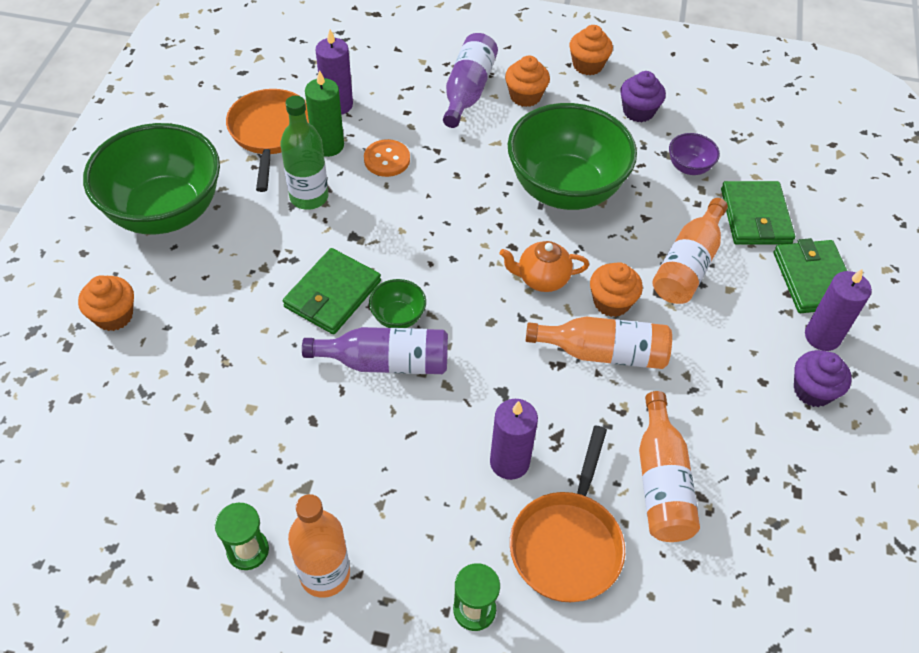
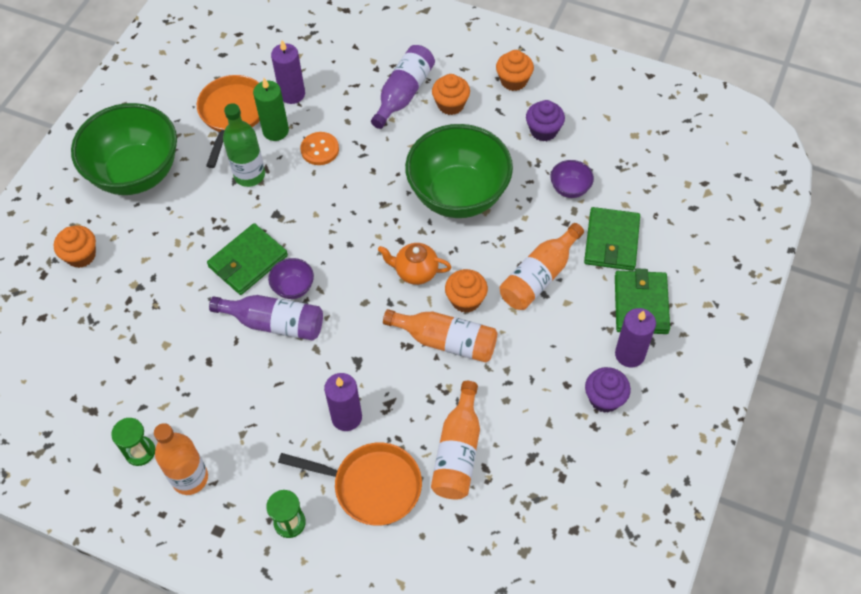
camera: 15 degrees right, 5 degrees up
(398, 317) = (293, 288): green bowl -> purple bowl
(567, 543) = (372, 486): orange pan -> orange pan turned 105 degrees counterclockwise

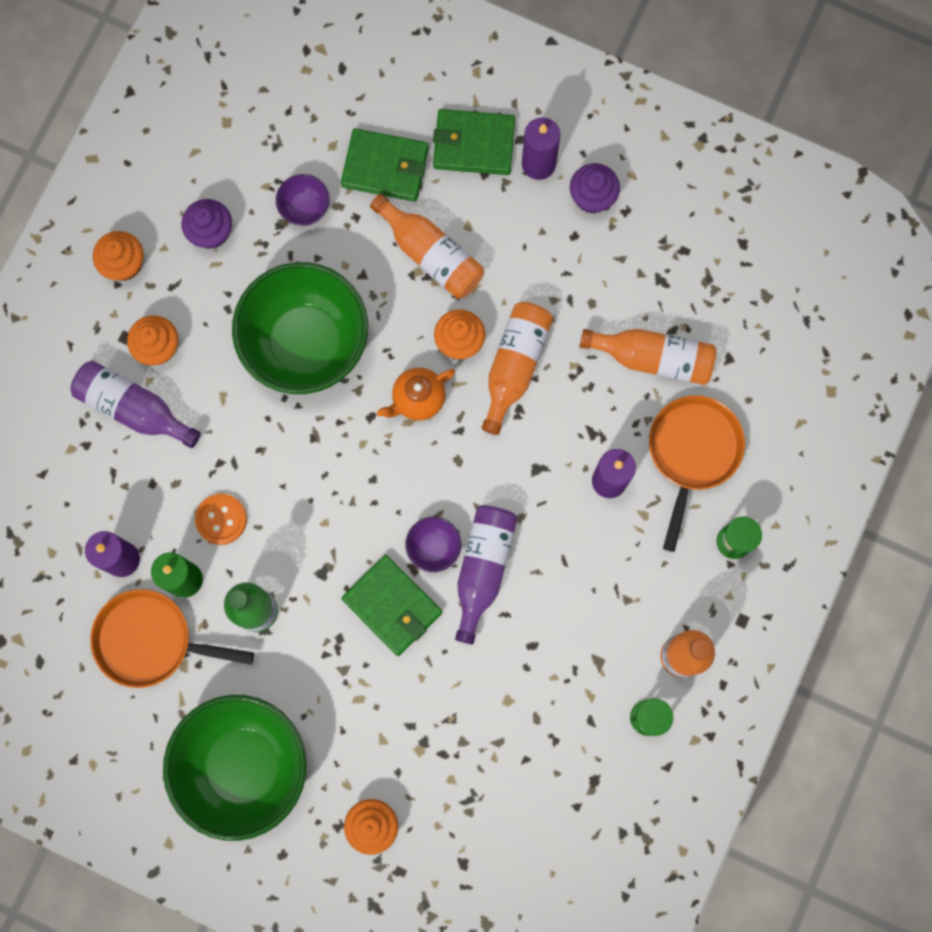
camera: 90 degrees left, 20 degrees up
(415, 272) = (417, 399): orange teapot -> orange teapot turned 45 degrees clockwise

